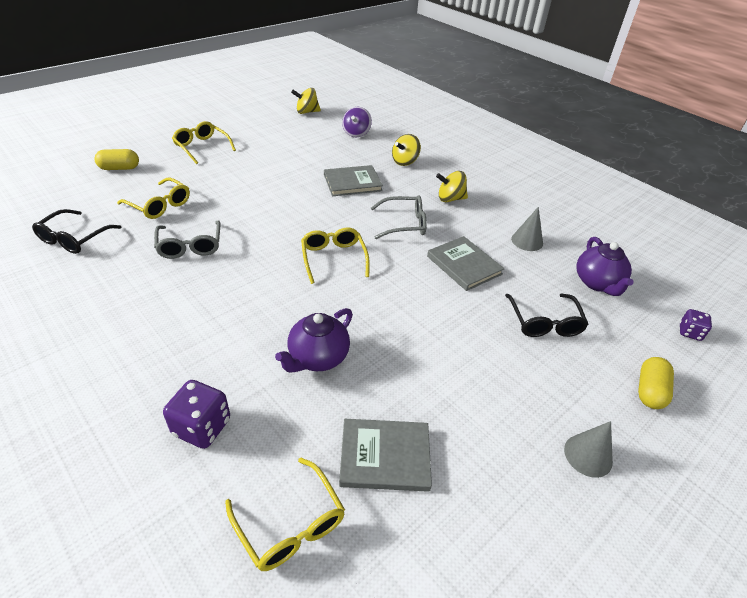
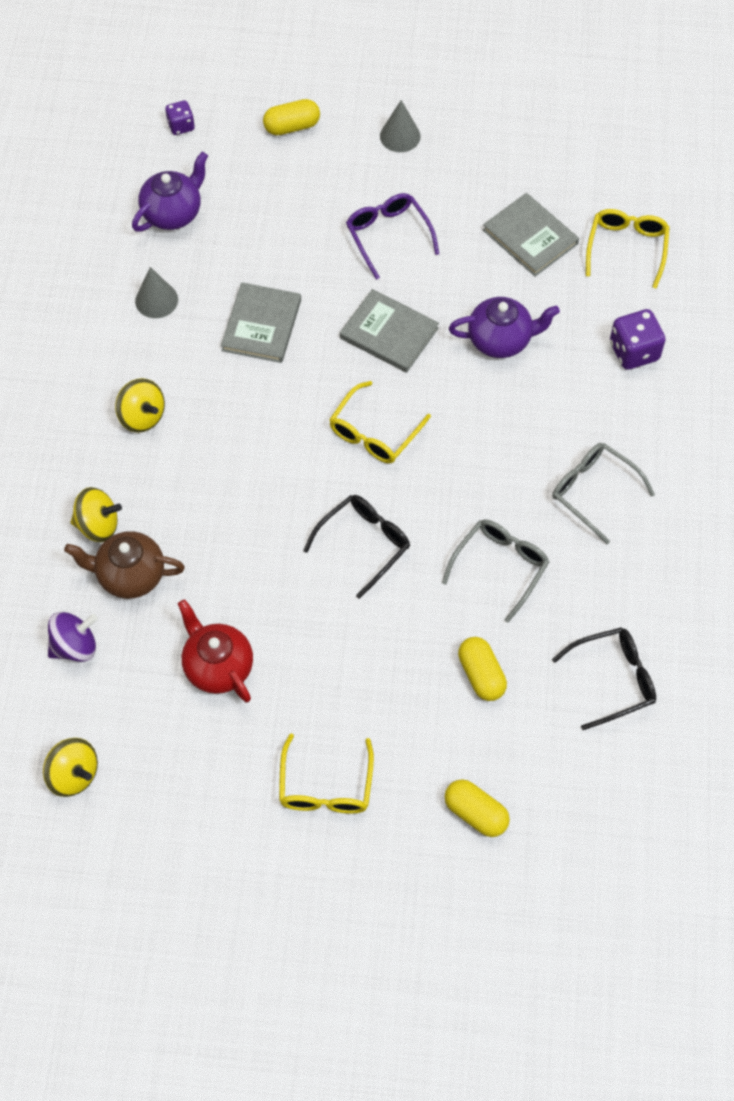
camera: 130 degrees left, 20 degrees up
(160, 205) = (481, 675): yellow glasses -> yellow capsule
(293, 153) = (217, 666): none -> red teapot
(352, 183) = (216, 536): grey book -> grey book (389, 333)
(368, 156) = (130, 575): none -> brown teapot
(404, 224) = (245, 421): grey glasses -> grey glasses (593, 491)
(478, 367) = (388, 236): none -> purple glasses
(544, 322) = (281, 223): black glasses -> black glasses (364, 544)

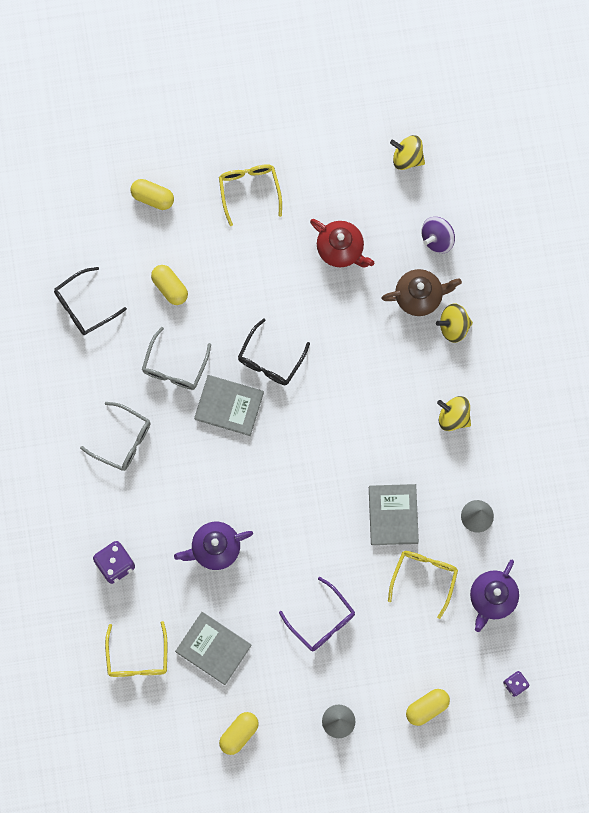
camera: 165 degrees right, 15 degrees up
(374, 433) = (286, 447): yellow glasses -> yellow glasses (424, 577)
(389, 333) = (298, 532): grey book -> grey book (229, 406)
(521, 149) = (239, 733): none -> yellow capsule

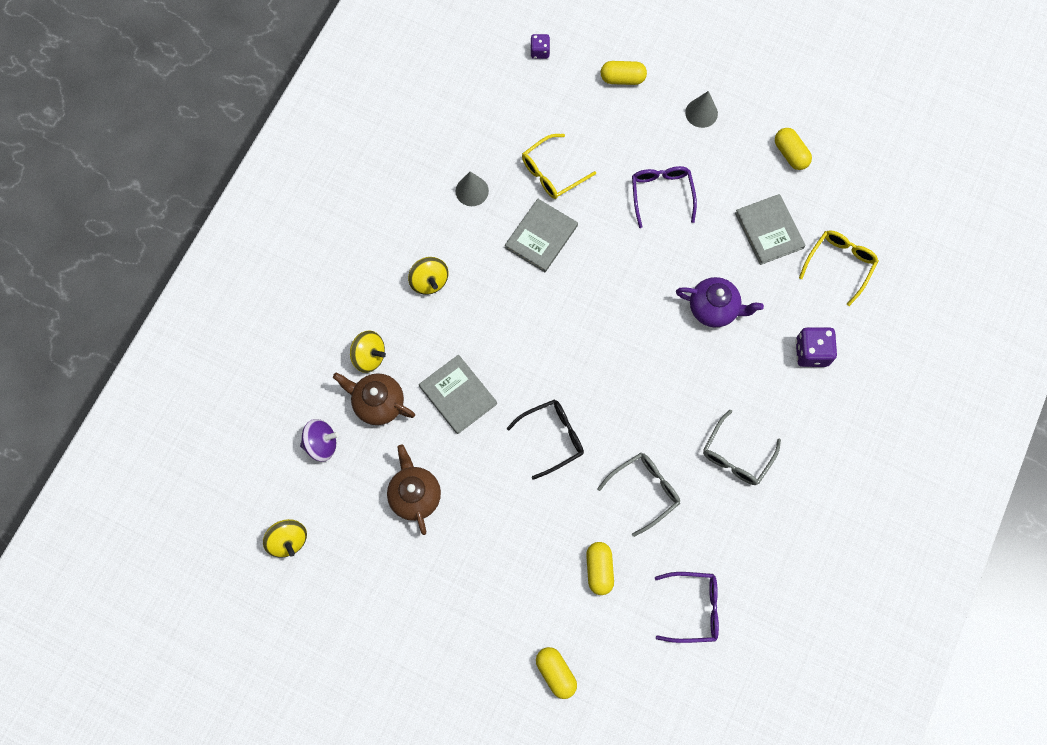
camera: 145 degrees left, 5 degrees down
(84, 306) = (693, 608): black glasses -> purple glasses
(123, 440) = (736, 455): grey glasses -> grey glasses turned 120 degrees counterclockwise
(229, 406) = (618, 421): grey book -> grey book (458, 395)
(239, 733) = (790, 154): yellow capsule -> yellow capsule turned 75 degrees clockwise
(249, 190) = (458, 613): yellow glasses -> none
(341, 249) = (415, 495): red teapot -> brown teapot
(492, 598) = (508, 123): purple teapot -> none

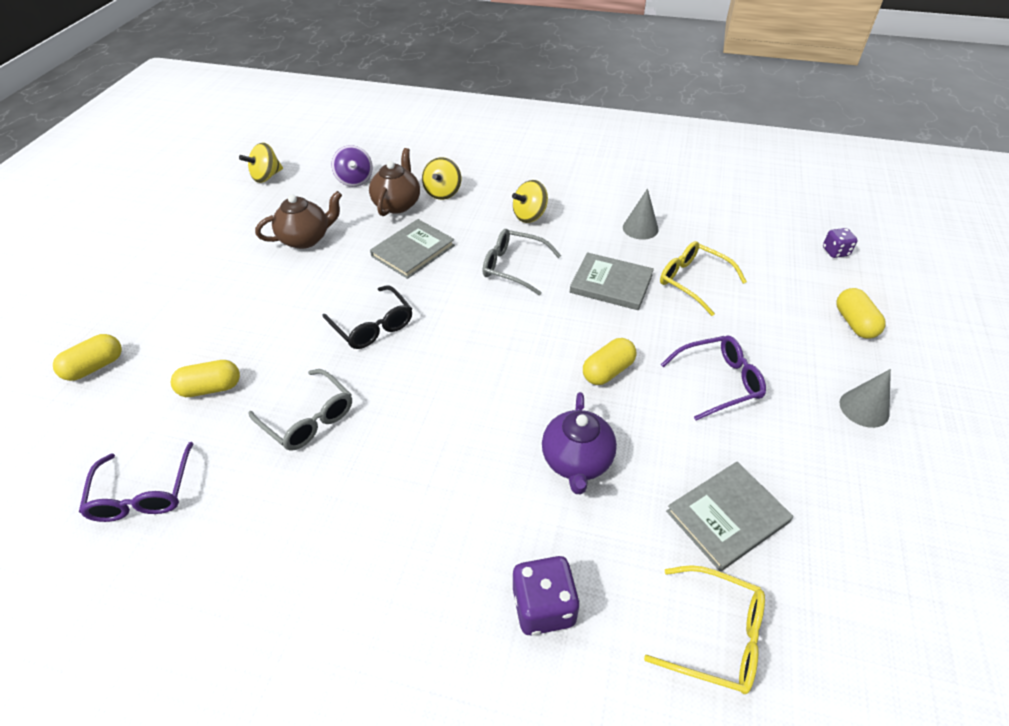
camera: 80 degrees right, 25 degrees down
(736, 455) = (361, 518): grey glasses -> grey glasses (513, 267)
(790, 154) = (873, 531): yellow capsule -> yellow capsule (608, 371)

